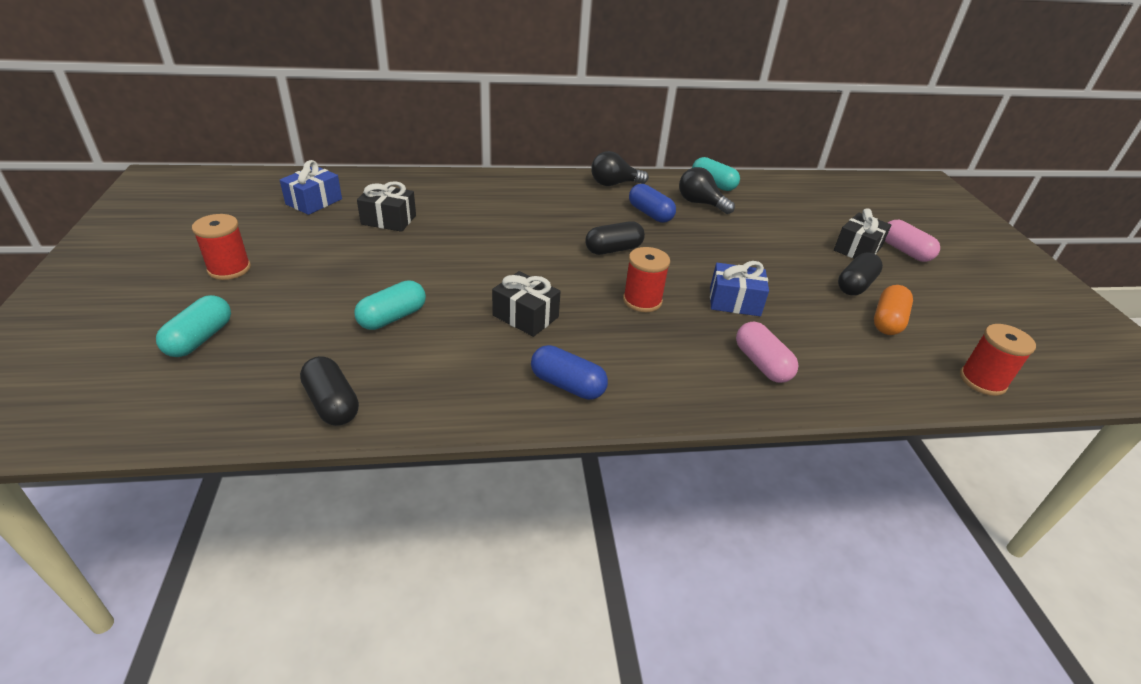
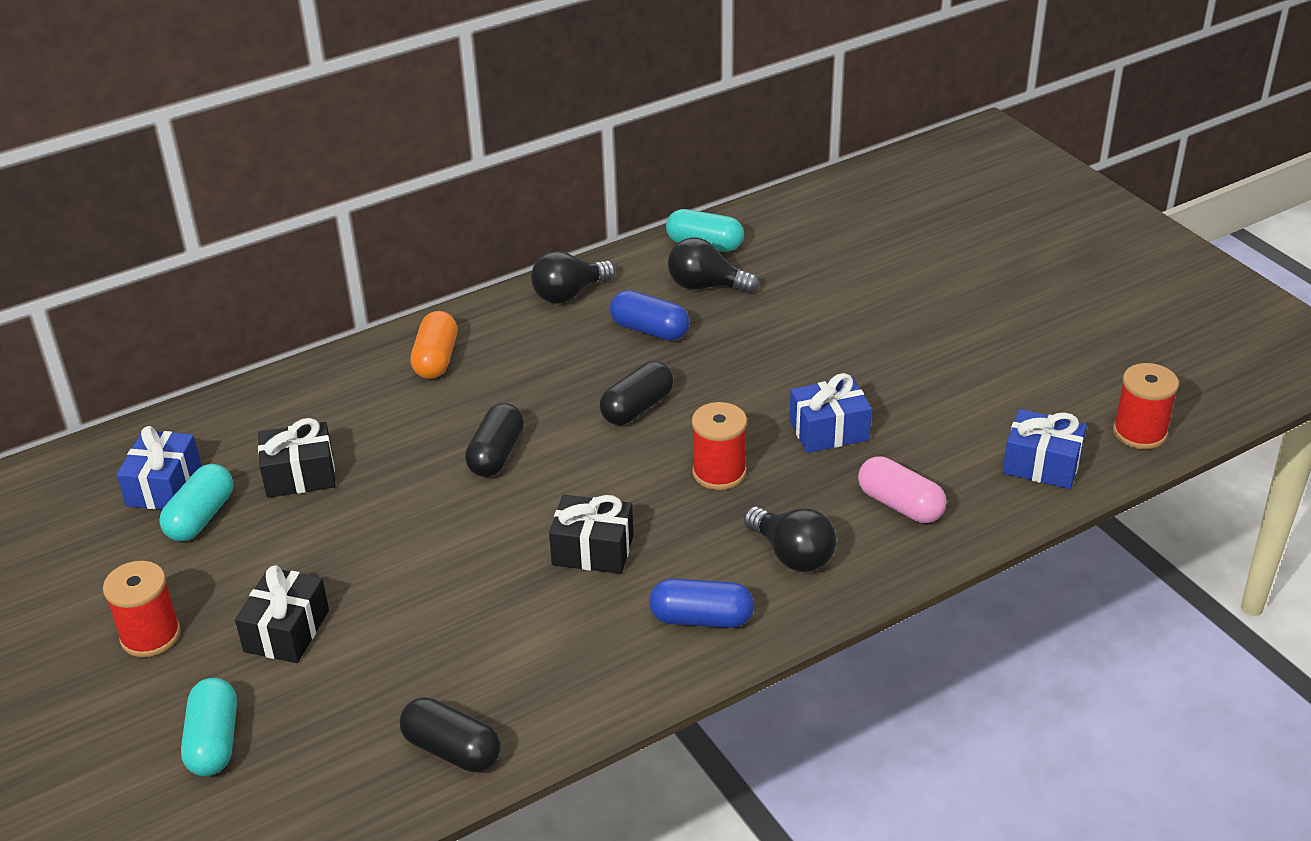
camera: 20 degrees left, 0 degrees up
(392, 317) = (430, 617): turquoise capsule -> turquoise capsule (201, 517)
(661, 368) = (792, 555): none -> black light bulb
(855, 285) = (958, 350): black capsule -> black capsule (496, 455)
(857, 249) = (938, 291): black gift -> black gift (286, 631)
(887, 321) = (1014, 390): orange capsule -> orange capsule (436, 359)
(889, 375) = (1041, 465): none -> blue gift
(904, 251) = (996, 273): pink capsule -> none

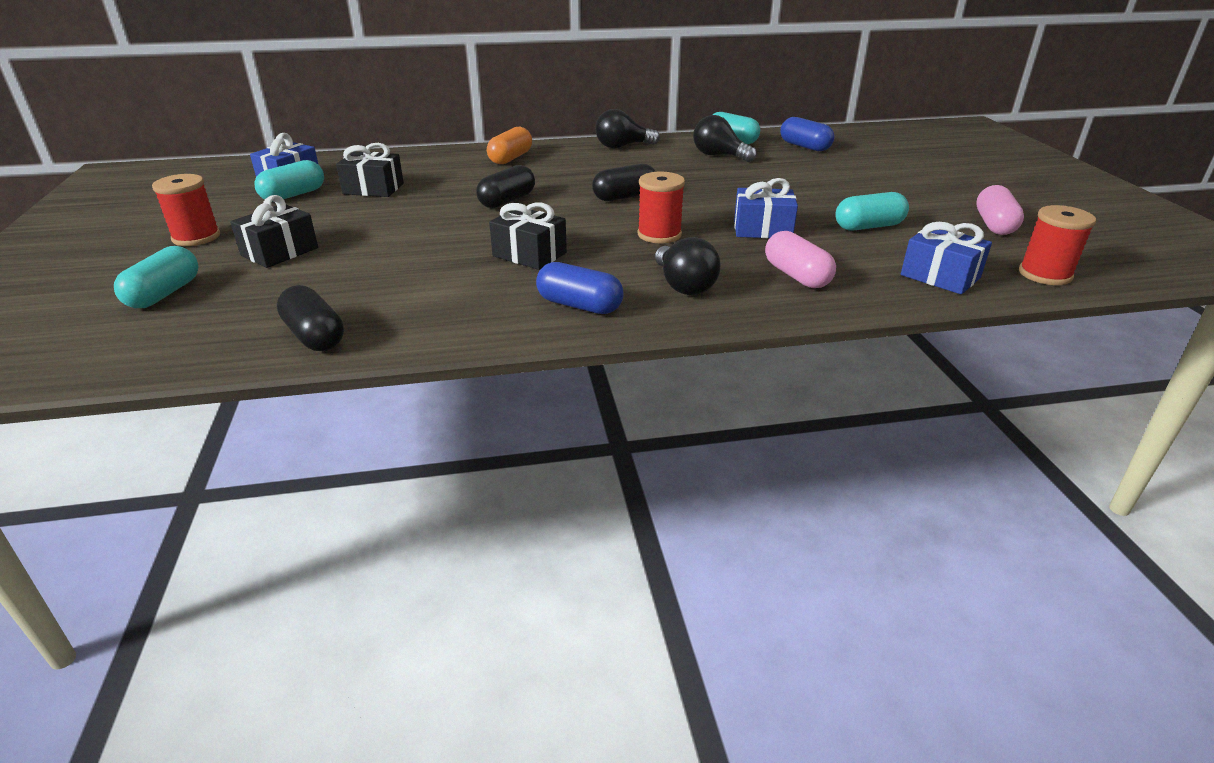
camera: 20 degrees right, 5 degrees down
(650, 330) = (664, 167): blue capsule -> blue capsule (804, 146)
(941, 394) = (868, 226): none -> turquoise capsule
(1069, 355) = (994, 225): none -> pink capsule

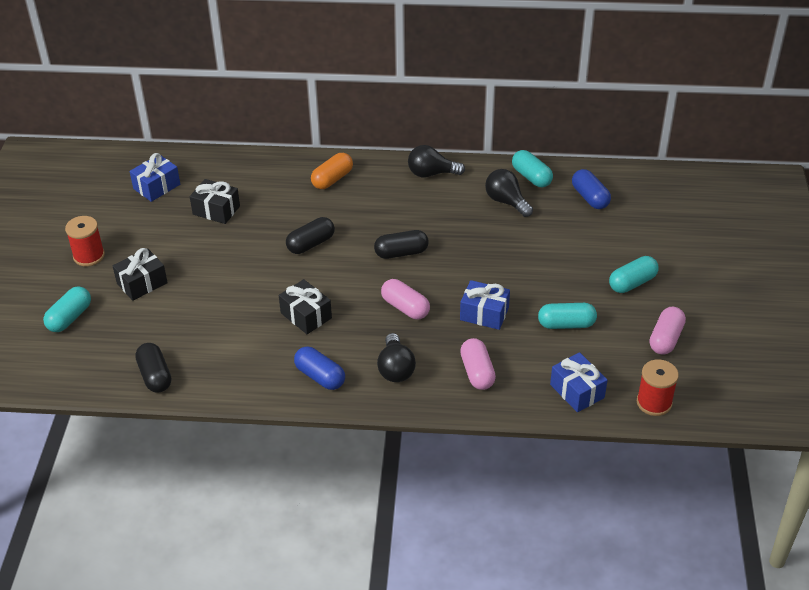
camera: 15 degrees right, 10 degrees up
(293, 195) = (157, 210): turquoise capsule -> turquoise capsule (632, 283)
(659, 234) = (405, 307): red spool -> pink capsule

